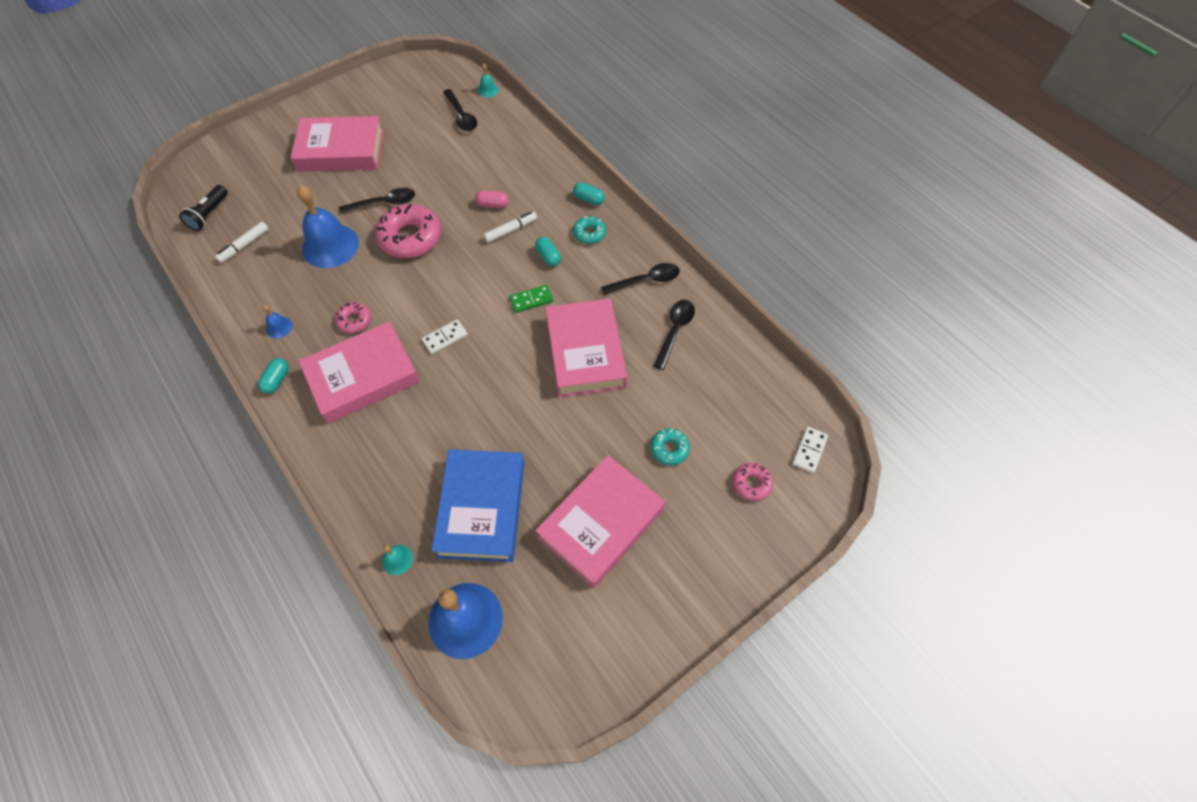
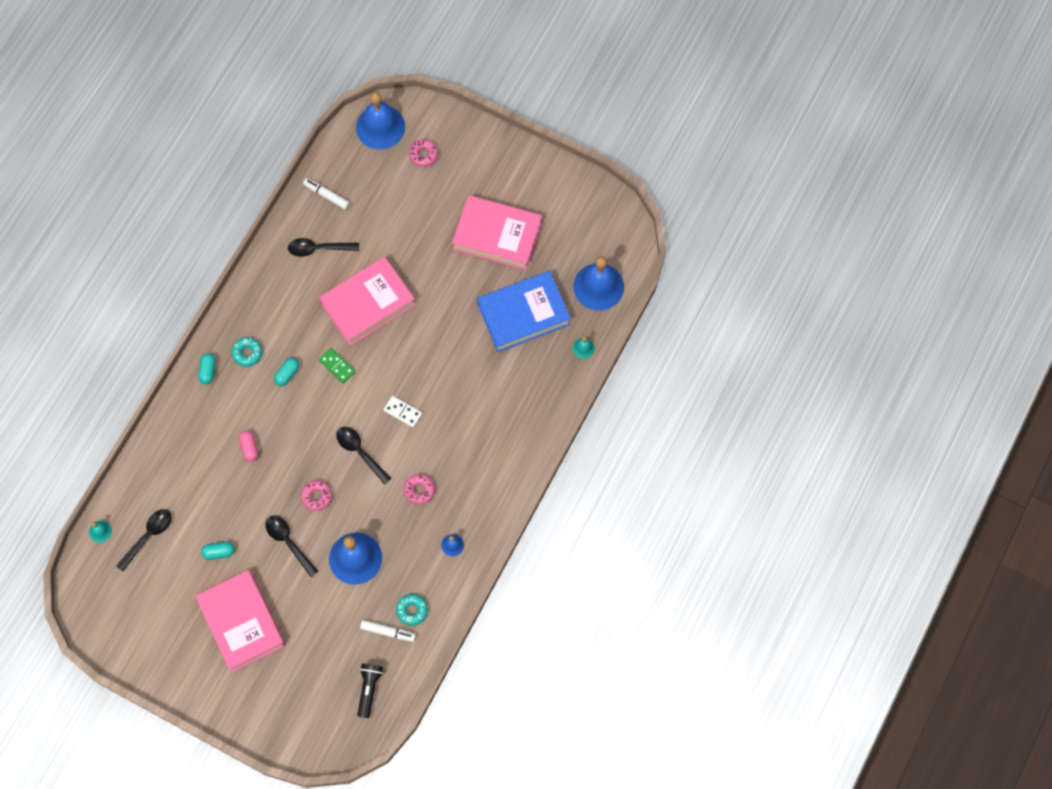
camera: 115 degrees left, 10 degrees up
(209, 214) = (369, 689): black flashlight -> black flashlight turned 75 degrees counterclockwise
(277, 380) = (497, 514): turquoise capsule -> turquoise capsule (219, 552)
(363, 376) = (464, 453): pink book -> none
(410, 238) = (317, 496): pink donut -> pink donut, size x0.51
(510, 230) = (272, 418): white marker -> white marker (327, 195)
(645, 281) = (279, 289): black spoon -> black spoon (360, 452)
(669, 449) = (422, 215): turquoise donut -> turquoise donut (412, 610)
(809, 450) = (380, 127): white domino -> blue bell

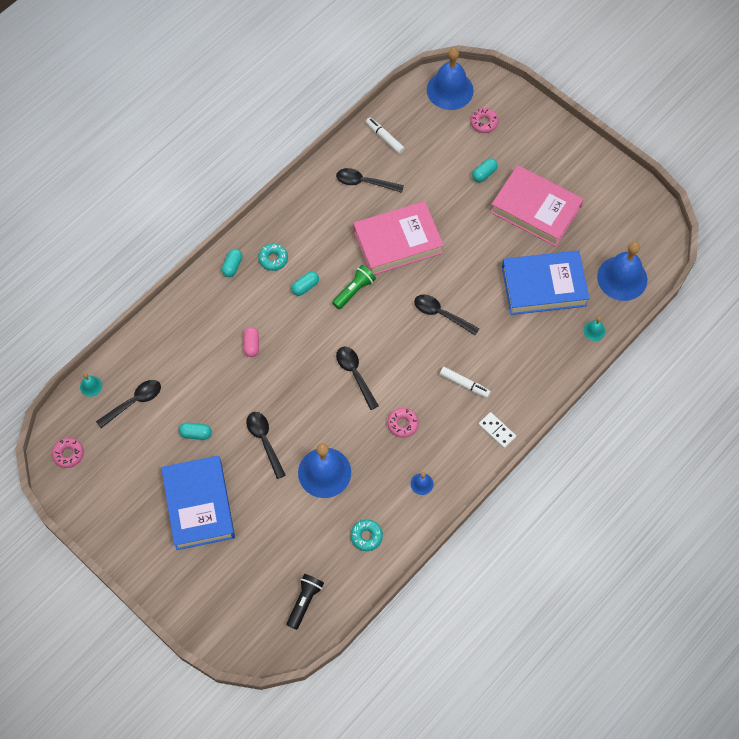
camera: 15 degrees right, 5 degrees down
(241, 622) = (199, 505): pink book -> blue book
(317, 496) = (303, 405): pink donut -> pink donut (68, 454)
(337, 366) = (354, 291): green domino -> green flashlight
(388, 632) = (337, 551): white marker -> white marker (464, 384)
(403, 412) = (405, 347): white domino -> white domino (497, 430)
(430, 369) = (441, 314): none -> black spoon
(437, 210) = (484, 174): none -> turquoise capsule

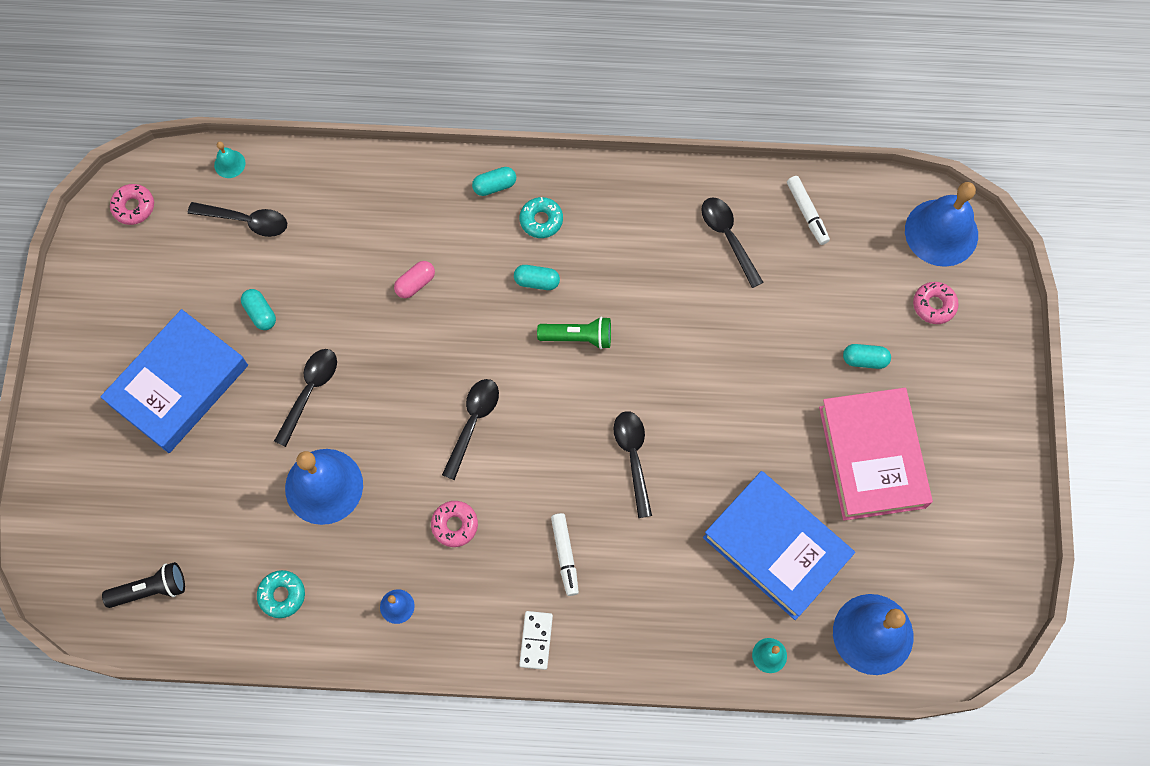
camera: 50 degrees right, 5 degrees up
(385, 138) = (807, 213): white marker -> white marker turned 150 degrees clockwise
(398, 242) = (684, 335): pink book -> none

